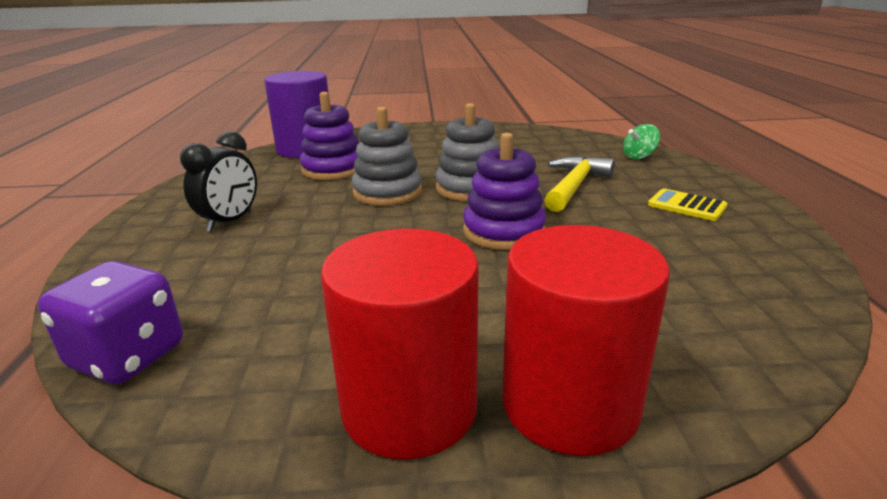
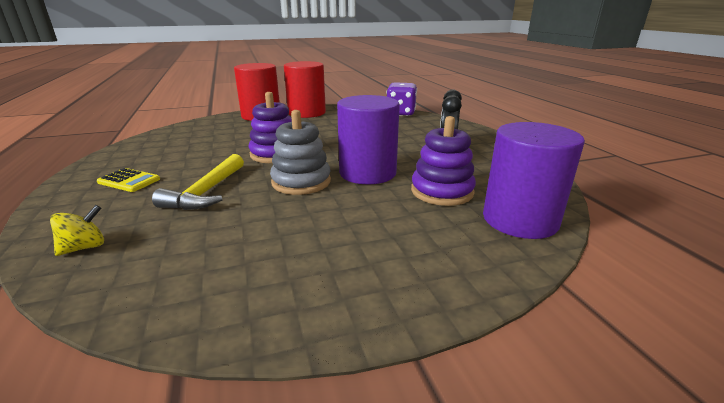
camera: 165 degrees right, 0 degrees up
(387, 192) = (367, 173): grey stacking toy -> purple cylinder
(639, 156) = (84, 247): green spinning top -> yellow spinning top

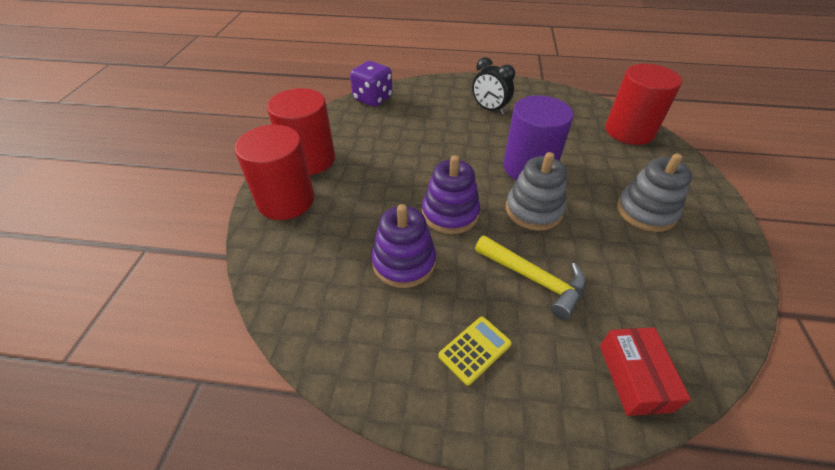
camera: 65 degrees left, 20 degrees up
(84, 247) = (634, 377): yellow spinning top -> red box
(344, 241) = (646, 211): none -> grey stacking toy
(442, 191) = (579, 144): purple stacking toy -> purple stacking toy (404, 262)
(520, 220) = (629, 131): purple cylinder -> red cylinder

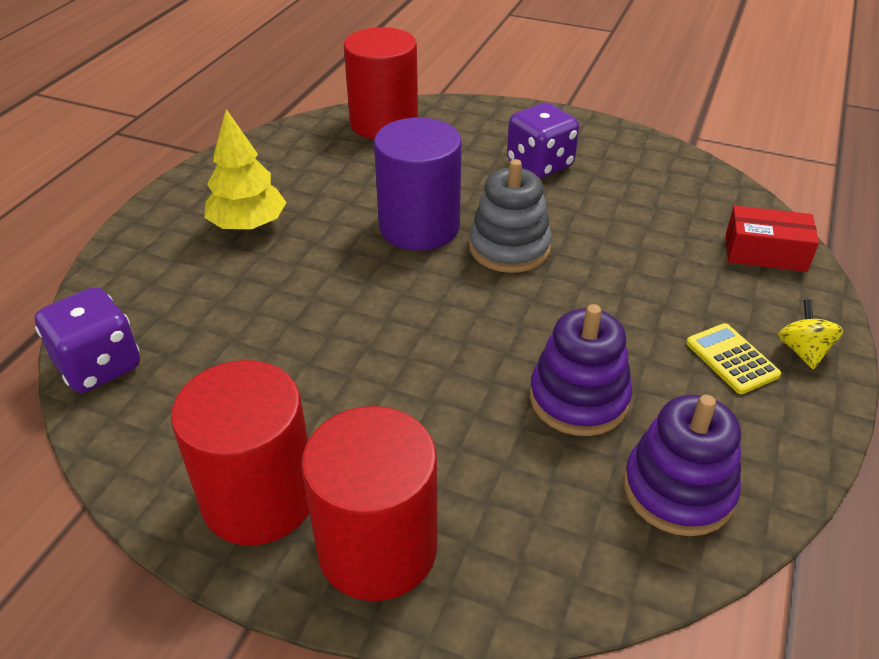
camera: 75 degrees left, 5 degrees down
(450, 213) = (490, 328): purple stacking toy -> purple stacking toy (678, 490)
(489, 109) = (248, 225): black clock -> yellow tree
(506, 405) = (803, 351): none -> yellow spinning top
(534, 279) = (630, 281): yellow hammer -> none
(646, 211) = (540, 165): grey stacking toy -> purple dice

